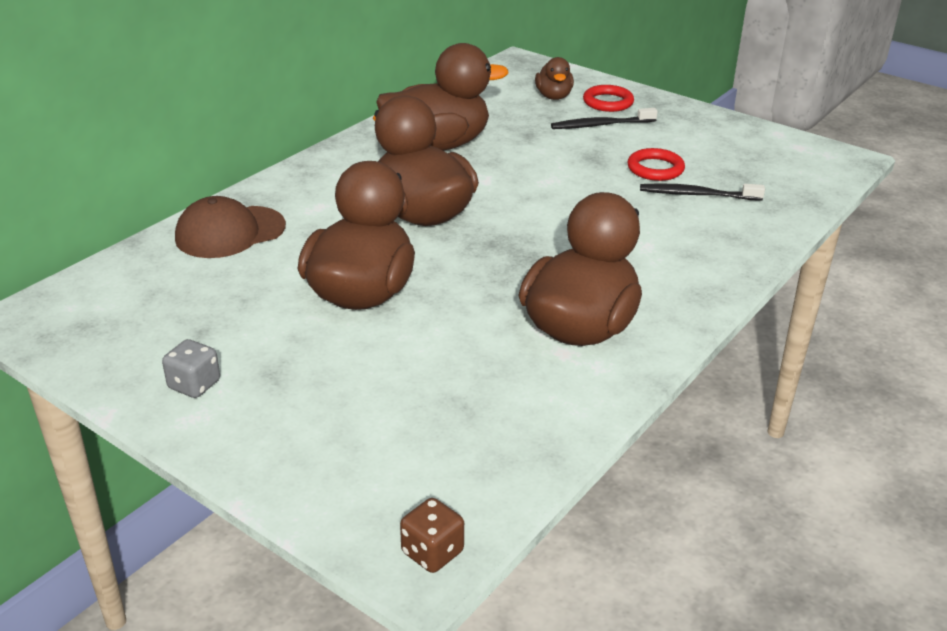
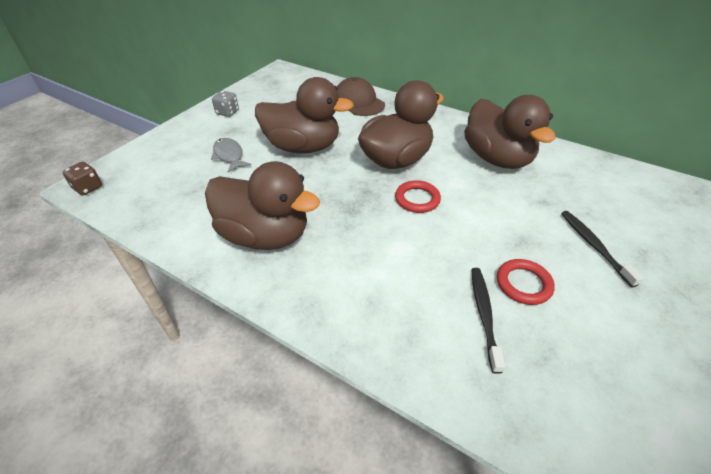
camera: 85 degrees right, 10 degrees up
(365, 372) = (229, 156): none -> grey fish
(554, 96) = (632, 214): brown duck -> none
(608, 102) = (651, 251): red ring -> red ring (417, 199)

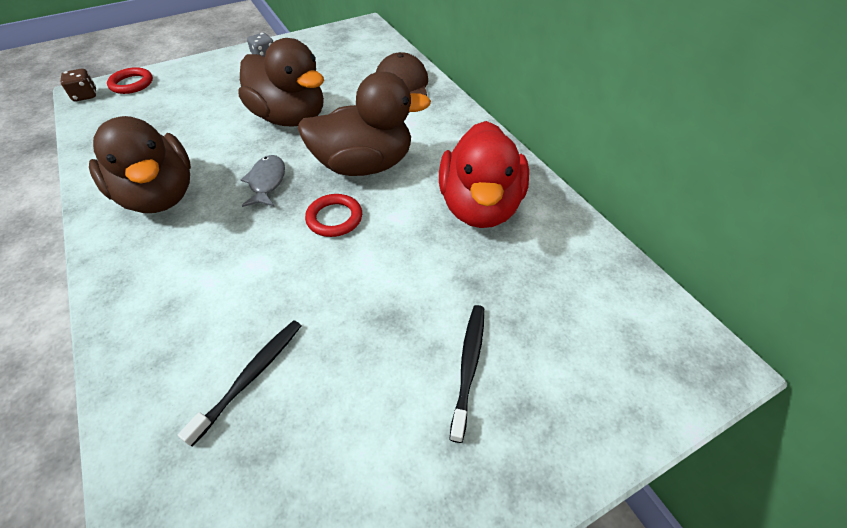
camera: 30 degrees right, 5 degrees up
(229, 156) = (218, 104): grey fish -> grey fish (267, 182)
(497, 158) = (480, 207): brown duck -> red duck
(523, 284) = (331, 366): red ring -> red ring (132, 84)

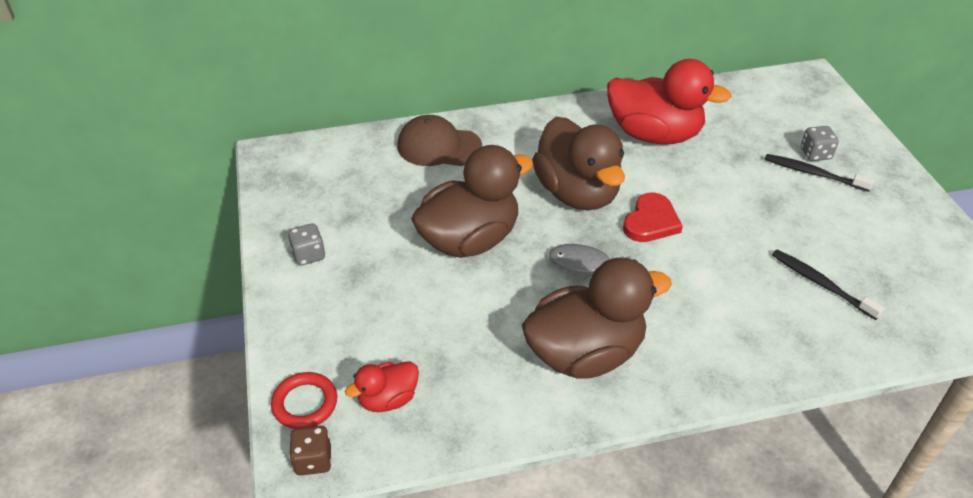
camera: 75 degrees left, 5 degrees down
(129, 112) = (388, 399): none -> red duck
(334, 218) = (651, 221): red ring -> red heart
(364, 165) = (577, 193): brown duck -> brown duck turned 150 degrees clockwise
(514, 368) = (815, 154): none -> grey dice

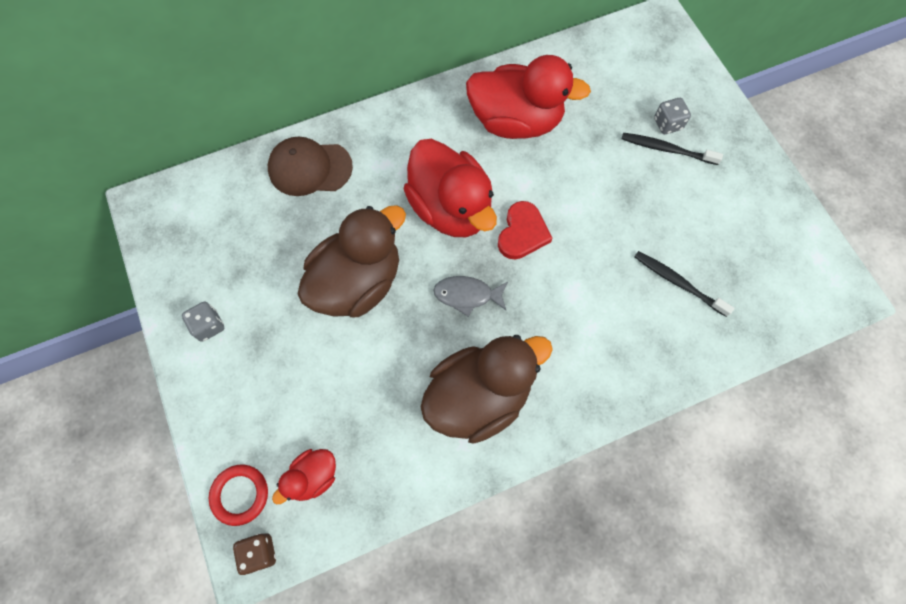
camera: 10 degrees left, 25 degrees up
(577, 193) = (450, 208): brown duck -> red duck

